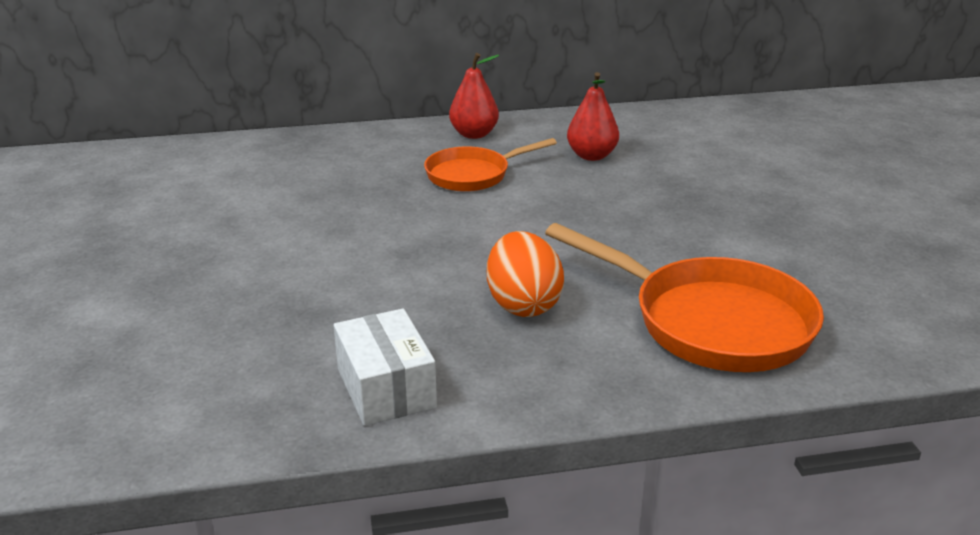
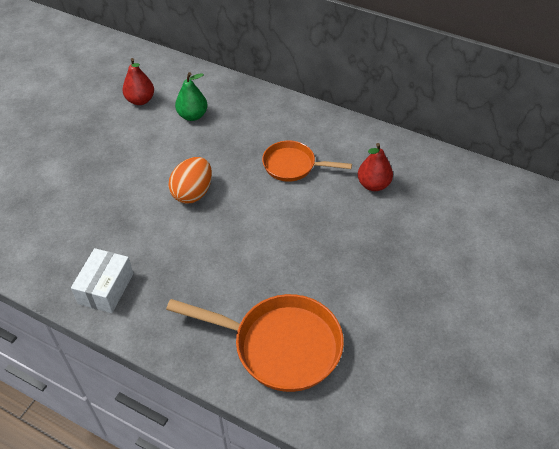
camera: 40 degrees right, 20 degrees up
(264, 181) = (193, 116): none -> green pear
(474, 134) = (331, 131): red pear -> red pear (140, 100)
(523, 305) = (211, 276): orange egg -> orange egg (193, 193)
(711, 322) = (280, 346): orange pan -> orange pan turned 60 degrees counterclockwise

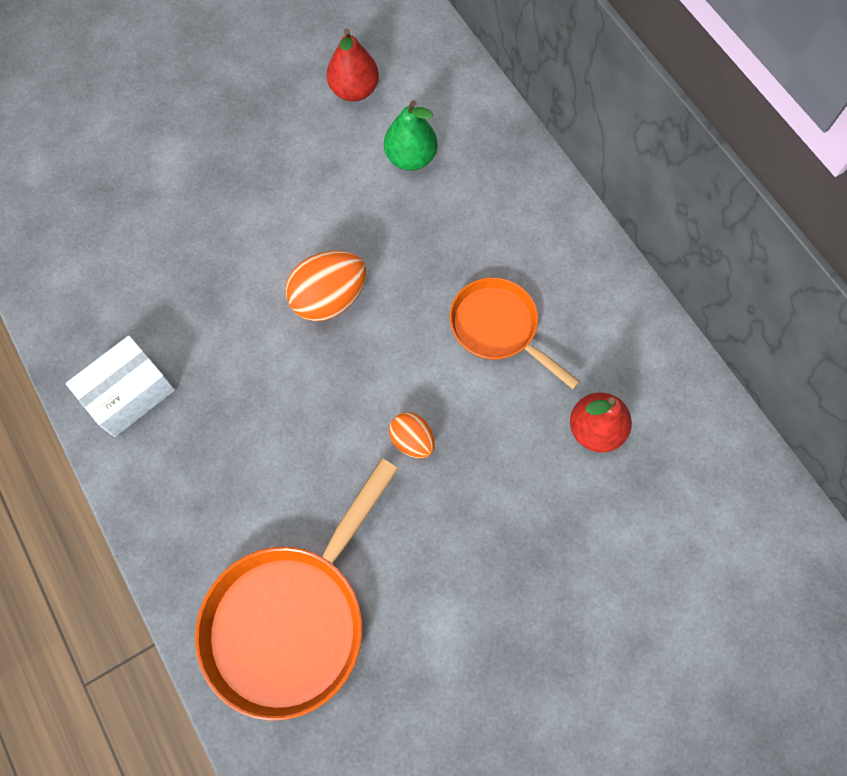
camera: 30 degrees right, 20 degrees up
(280, 346) = (291, 619): orange pan -> orange pan turned 75 degrees clockwise
(285, 233) = (412, 441): none -> orange egg

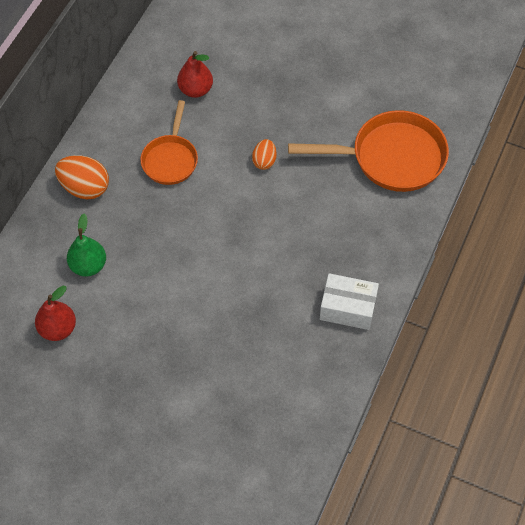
camera: 125 degrees left, 10 degrees down
(329, 298) = (214, 248): orange egg -> orange egg (85, 188)

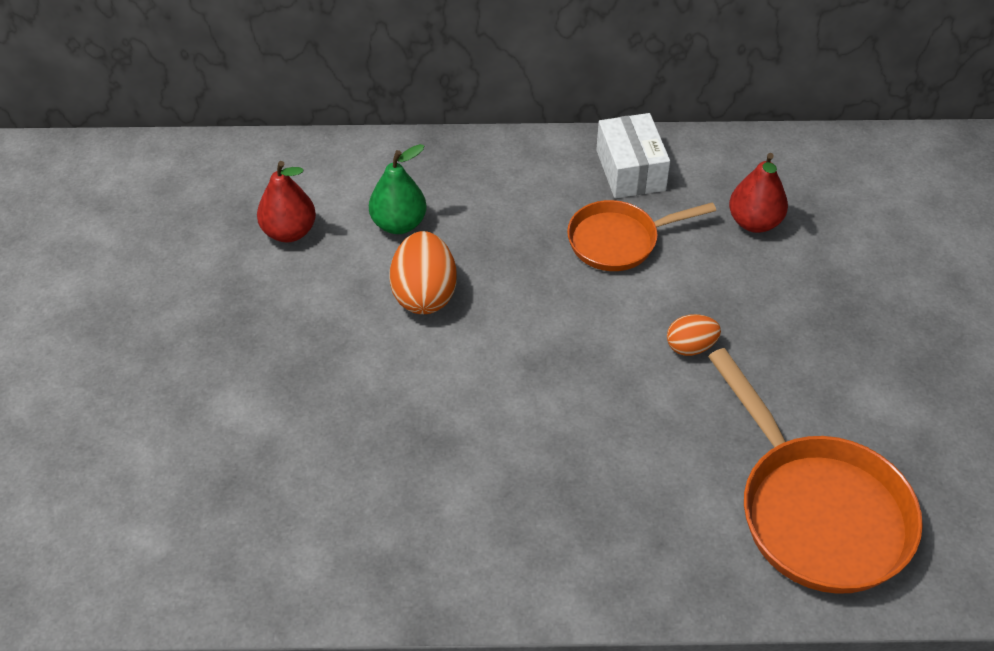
camera: 65 degrees right, 10 degrees down
(85, 188) = (514, 173): orange egg -> orange egg (424, 294)
(348, 308) = (495, 555): white box -> white box (630, 170)

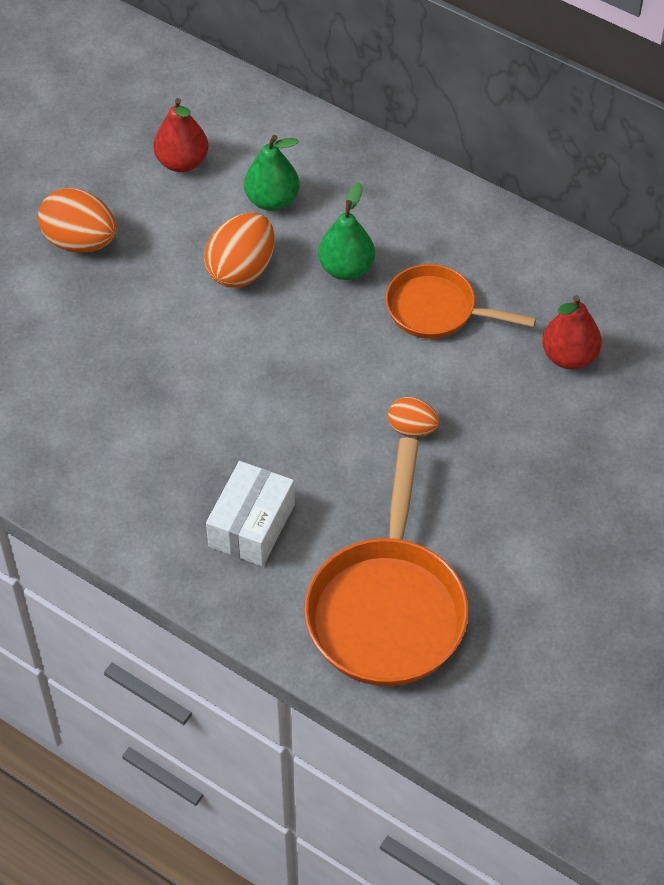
camera: 35 degrees right, 5 degrees up
(252, 347) = (80, 241): none -> orange egg
(513, 247) = (346, 268): none -> green pear
(630, 170) = (505, 254): white box -> white box (251, 525)

